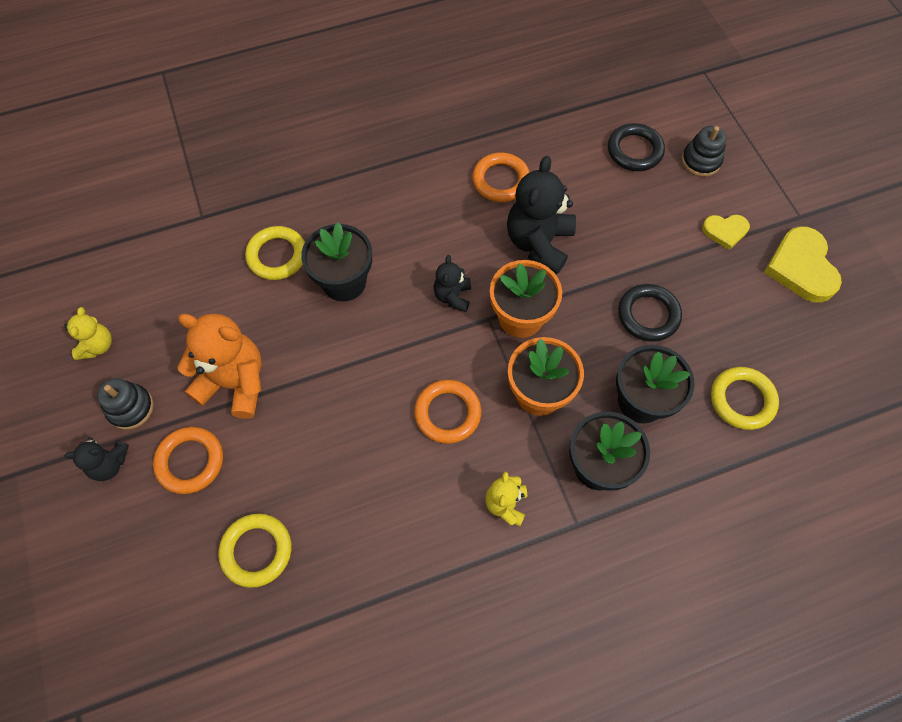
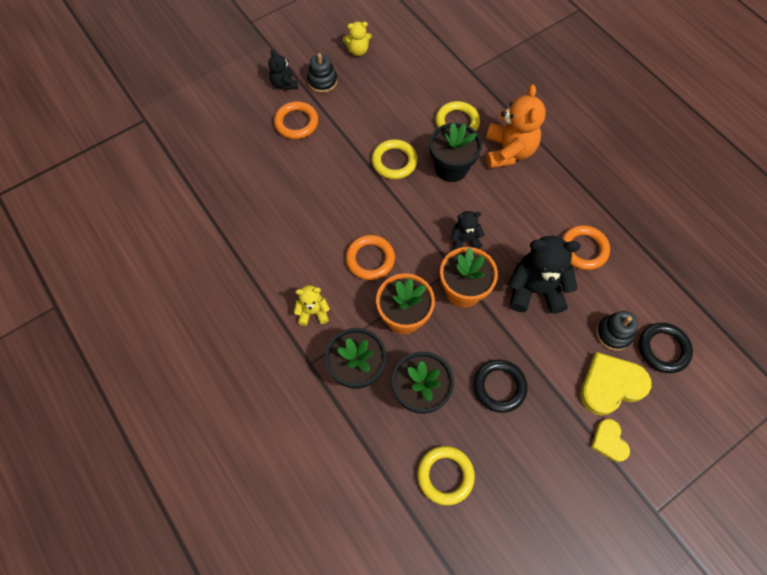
camera: 75 degrees right, 0 degrees up
(235, 383) = (355, 129): orange teddy bear -> orange teddy bear (508, 151)
(256, 551) = (249, 175): yellow ring -> yellow ring (394, 161)
(700, 161) = (678, 409): black stacking toy -> black stacking toy (613, 333)
(801, 267) = (597, 517): yellow heart -> yellow heart (611, 385)

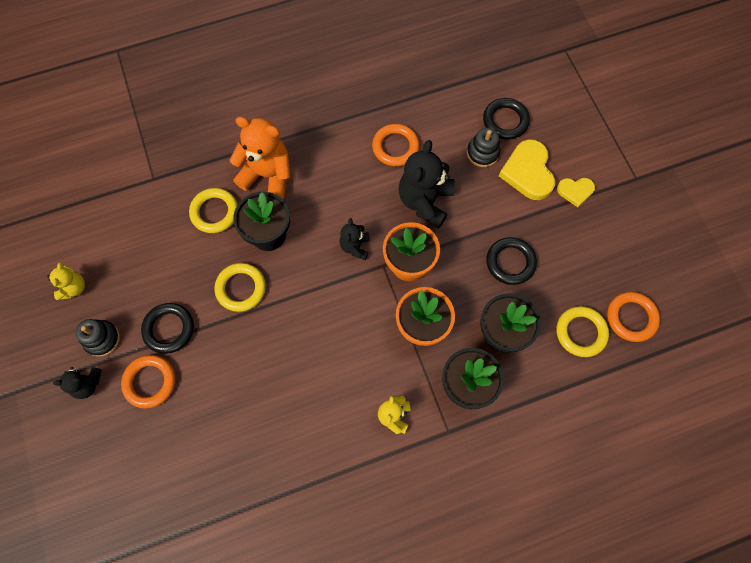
camera: 75 degrees left, 5 degrees up
(343, 122) = (169, 329): none -> black ring
(370, 259) = (350, 343): orange ring -> orange ring (631, 318)

